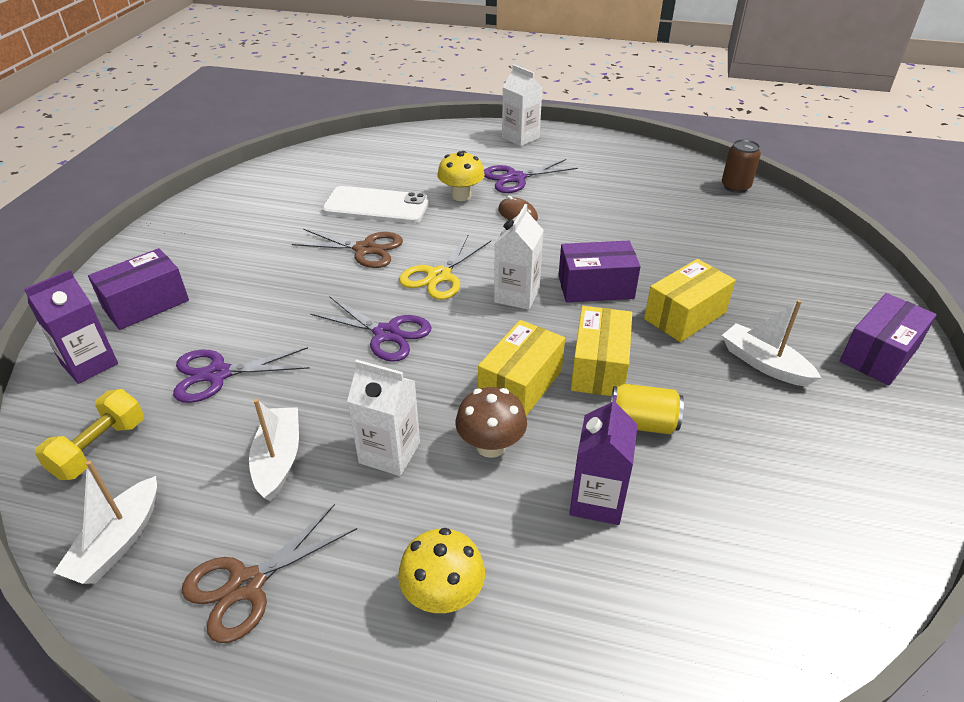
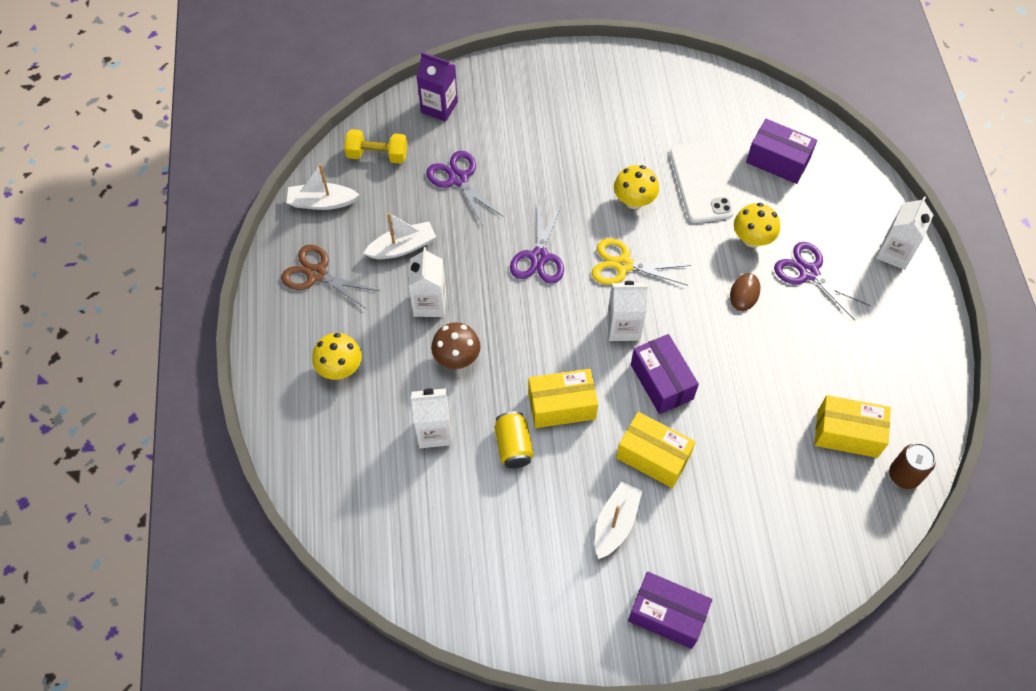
camera: 70 degrees right, 20 degrees up
(146, 304) = (506, 101): purple box -> purple box (777, 161)
(365, 249) = (634, 201): brown scissors -> yellow mushroom
(520, 385) = (521, 359): yellow box -> yellow box (847, 433)
(597, 500) = (434, 431): purple carton -> white carton

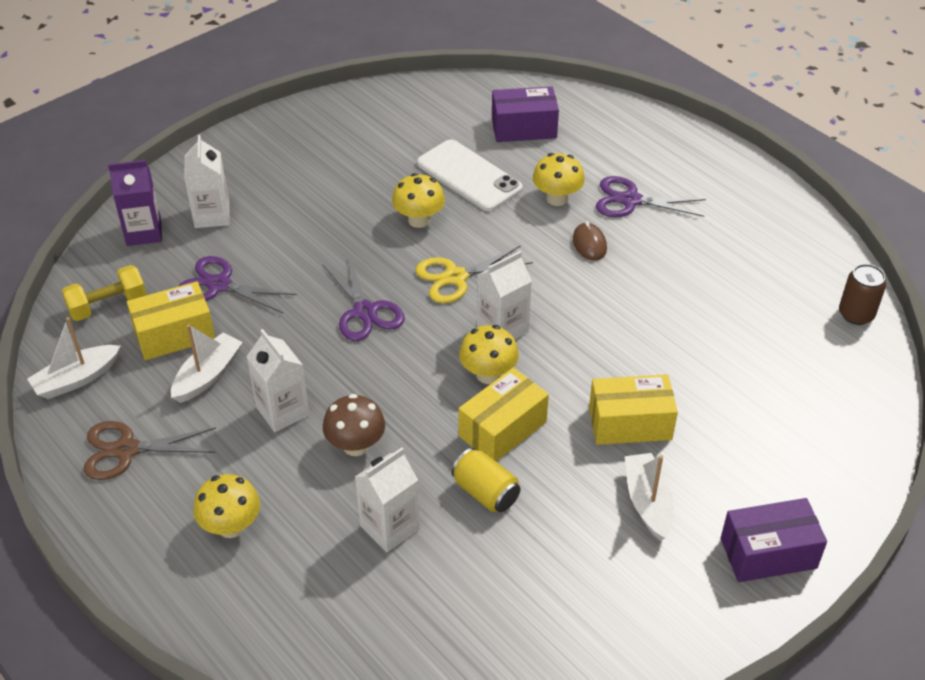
camera: 35 degrees left, 15 degrees down
(585, 357) = (488, 374): none -> yellow mushroom
(661, 381) = (580, 355): purple box -> none
(847, 433) = (780, 308): yellow box -> yellow box (174, 334)
(894, 253) = (688, 151): white carton -> white carton (212, 215)

